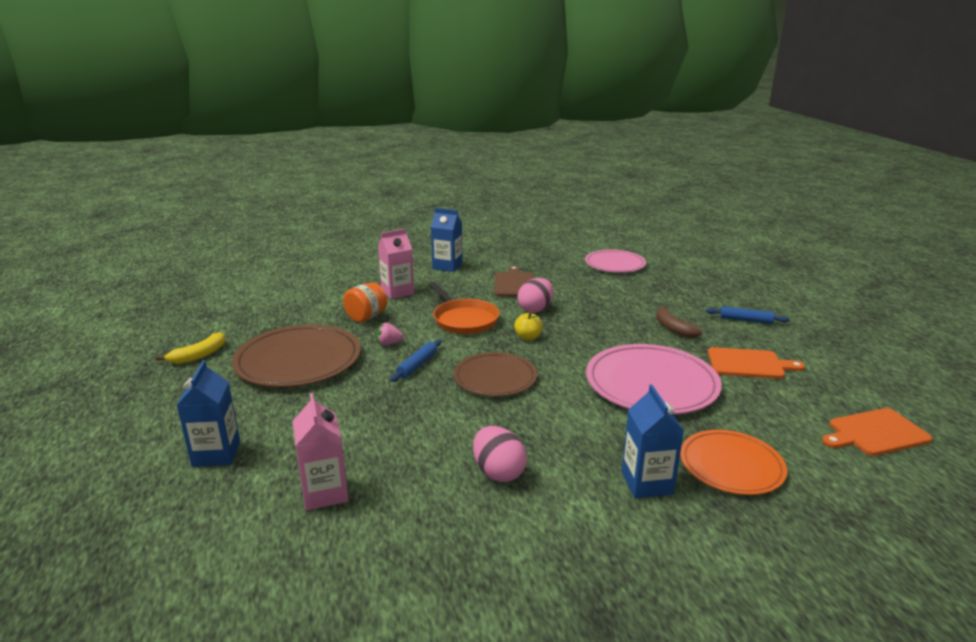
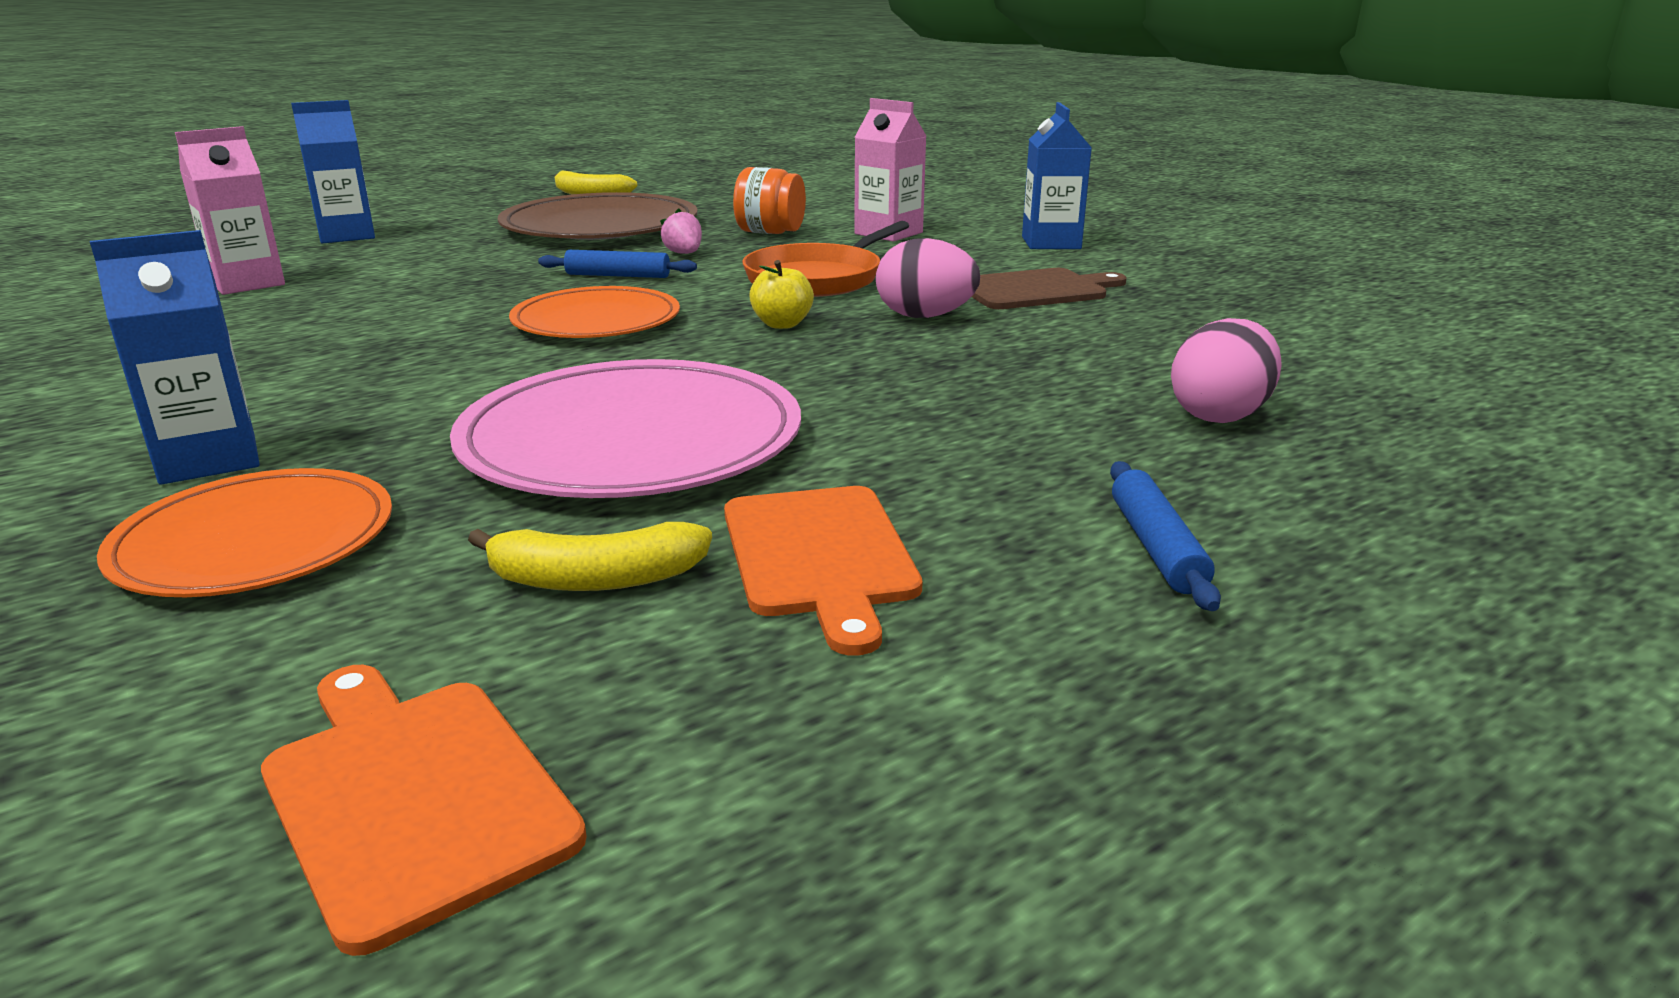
camera: 70 degrees right, 0 degrees up
(495, 378) = (596, 321): brown plate -> orange plate
(498, 472) = (275, 355): pink egg -> pink egg (1219, 415)
(615, 264) = (1323, 358): pink plate -> none
(673, 328) = (970, 447): brown banana -> none
(762, 400) = (595, 579): none -> yellow banana

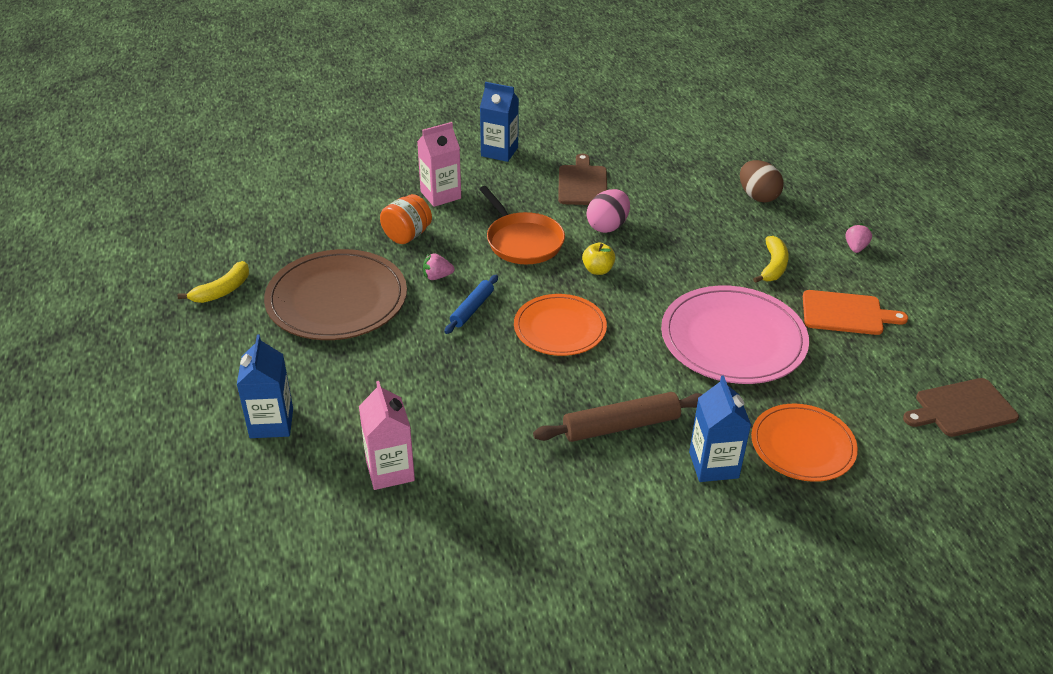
camera: 70 degrees left, 15 degrees up
(336, 382) = (621, 425): none -> brown rolling pin
(413, 794) = (961, 408): orange cutting board -> brown cutting board
(595, 579) = (851, 363): yellow banana -> yellow banana (773, 266)
(1156, 547) = (855, 248): blue rolling pin -> pink strawberry
(1219, 415) = (757, 196): pink egg -> brown egg

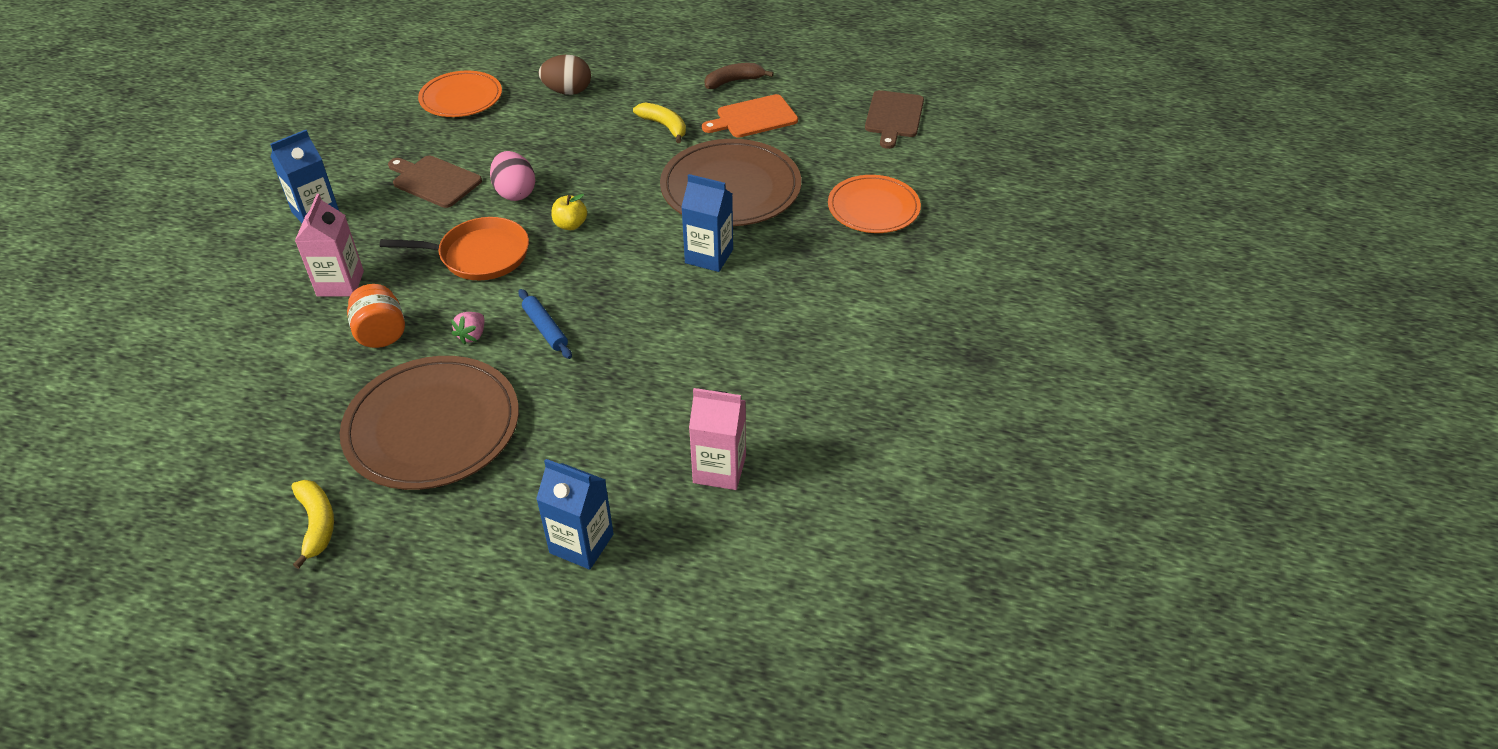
camera: 60 degrees left, 5 degrees up
(560, 328) = (626, 281): orange plate -> orange plate (461, 98)
(621, 425) = (778, 295): brown rolling pin -> none
(713, 465) = (859, 262): blue carton -> blue carton (709, 256)
(733, 339) = (730, 188): pink plate -> brown plate
(846, 313) = (753, 117): orange cutting board -> orange cutting board turned 150 degrees counterclockwise
(855, 248) = (683, 76): pink strawberry -> none
(885, 280) = (734, 81): none -> brown banana

